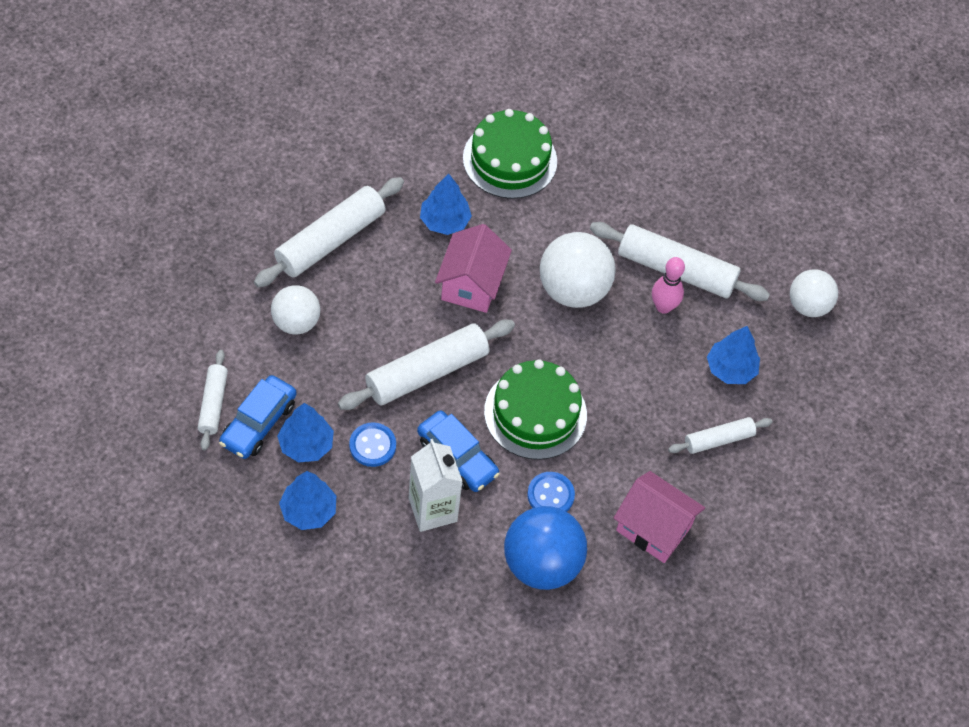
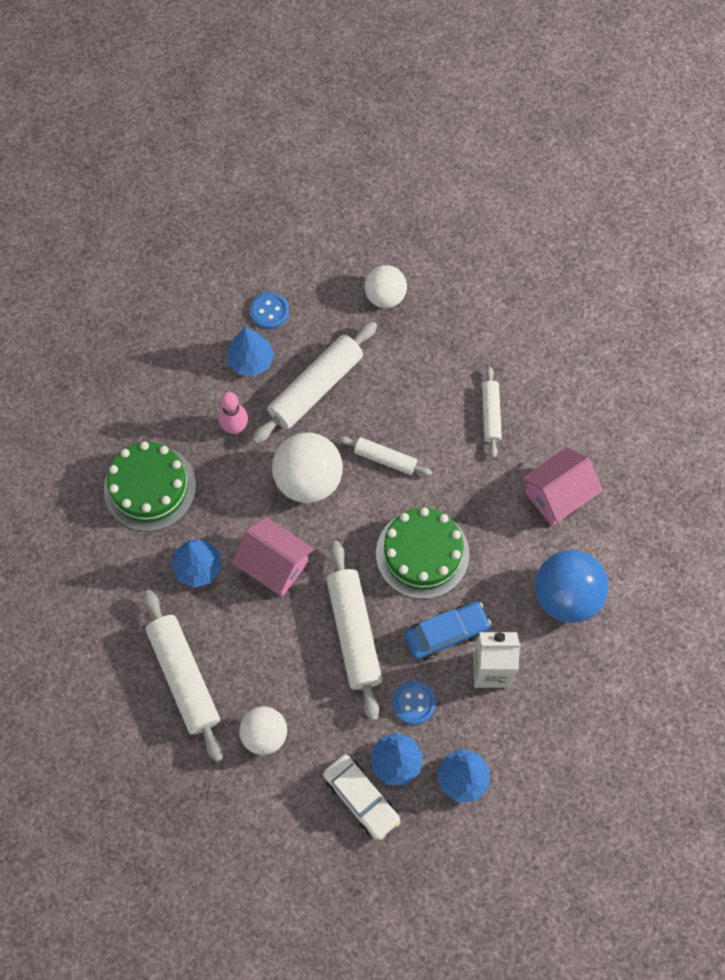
camera: 65 degrees left, 10 degrees up
(213, 404) = (328, 835): white rolling pin -> white rolling pin (385, 459)
(258, 423) = (361, 798): blue car -> white car
(550, 495) = (504, 567): blue button -> blue button (269, 311)
(663, 307) = (349, 411): pink bowling pin -> pink bowling pin (235, 427)
(730, 369) = (427, 380): blue tree -> blue tree (251, 360)

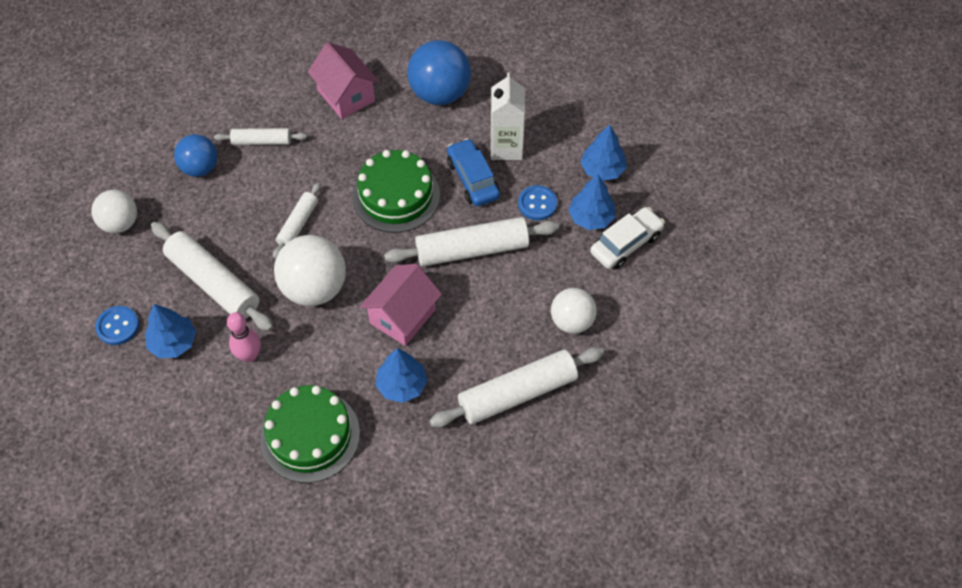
camera: 90 degrees left, 10 degrees down
(454, 360) = (200, 168): none -> blue ball

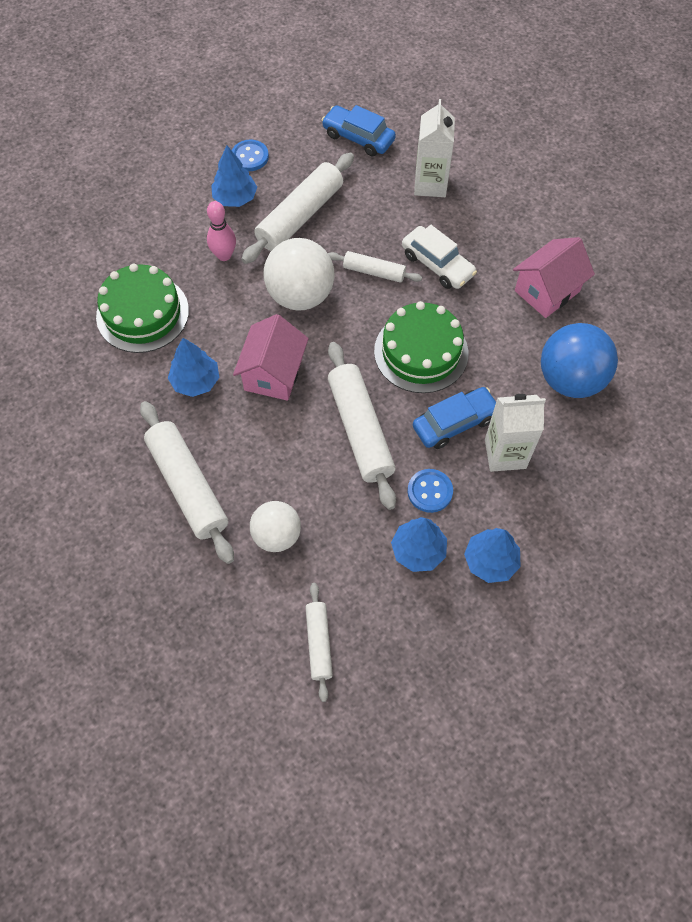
camera: 85 degrees right, 5 degrees up
(120, 223) = (358, 138): white ball -> blue car
(200, 168) = (430, 184): blue ball -> white carton
(261, 141) = (471, 227): white rolling pin -> white rolling pin (319, 643)
(402, 316) = (273, 374): pink house -> pink house turned 75 degrees clockwise
(626, 244) = (386, 591): white car -> white car (437, 264)

